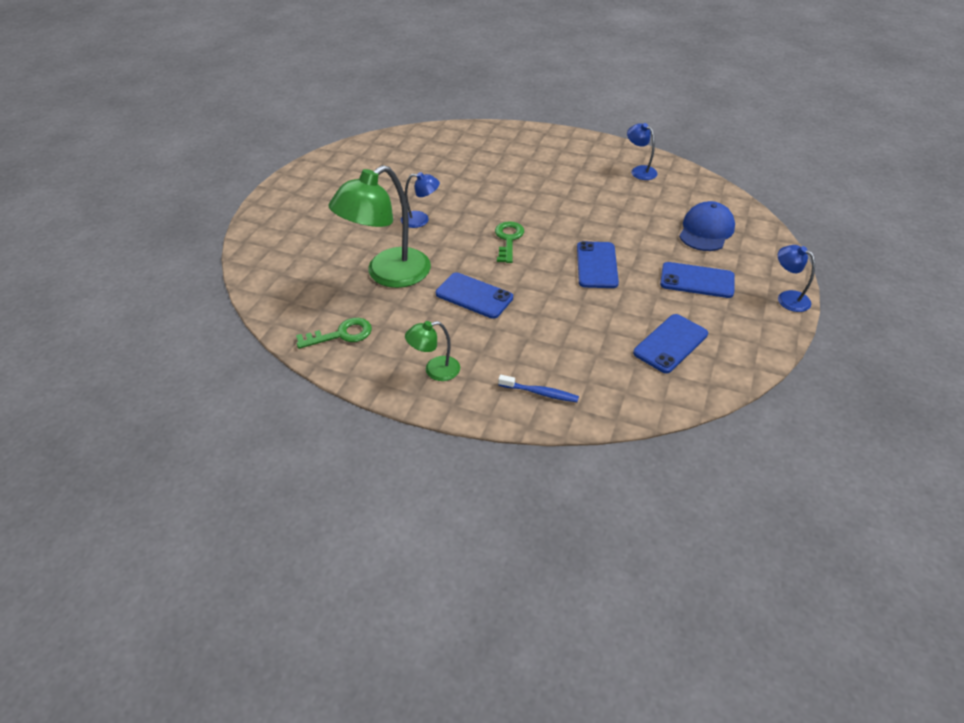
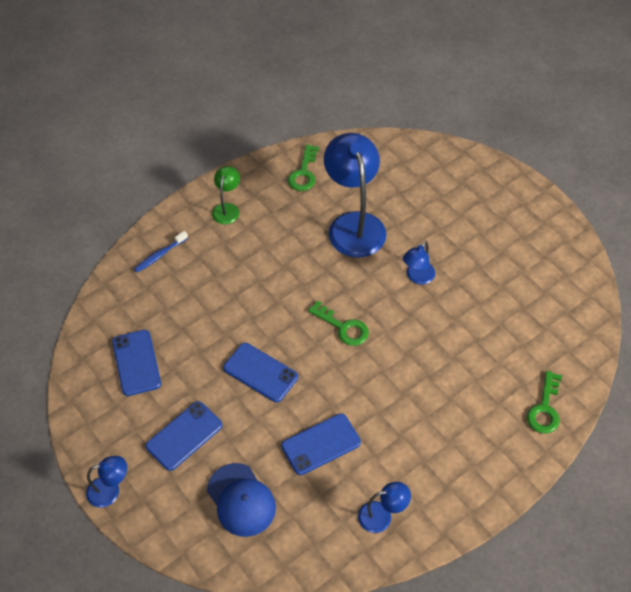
camera: 120 degrees right, 10 degrees up
(388, 274) = (354, 224): green lamp -> blue lamp
(474, 296) = (287, 266): blue phone -> blue phone (321, 444)
(488, 136) = (545, 408): none -> green key

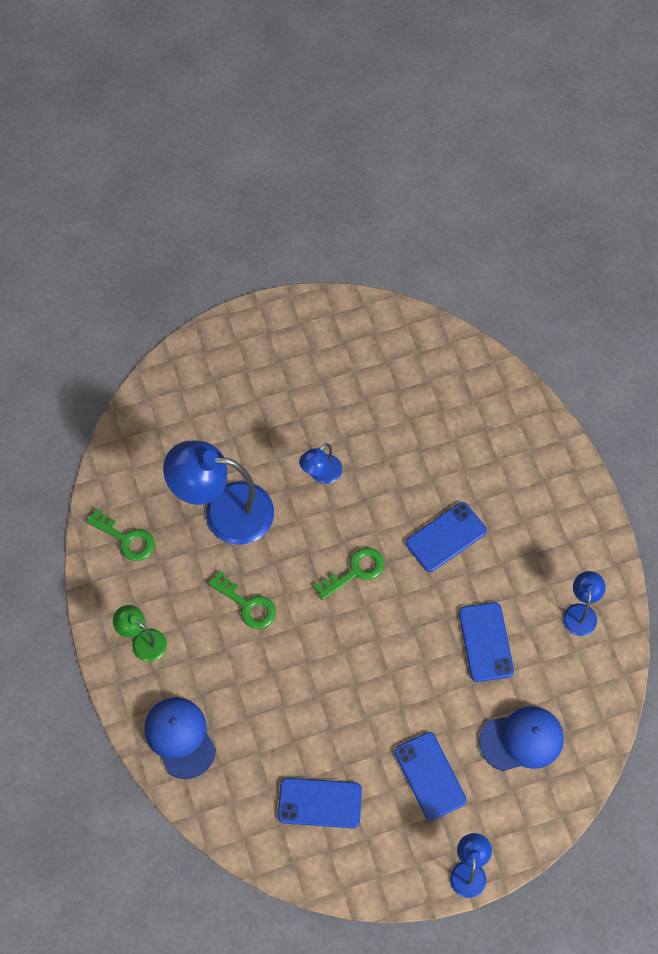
camera: 70 degrees left, 10 degrees up
(159, 255) = (180, 737): blue toothbrush -> blue cap
(260, 372) = (380, 674): blue phone -> blue phone (446, 537)
(417, 277) = (321, 474): blue lamp -> blue lamp turned 75 degrees clockwise
(545, 408) = (517, 421): green key -> green key (247, 605)

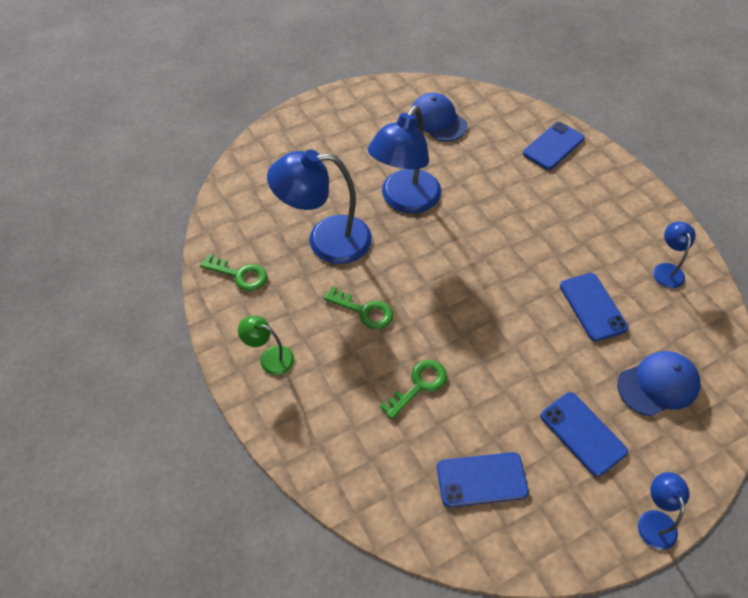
camera: 10 degrees left, 10 degrees down
(180, 737) = (324, 440): blue cap -> blue cap (437, 120)
(321, 474) = (405, 200): blue lamp -> blue lamp, size x2.07
(355, 571) = (456, 269): green key -> green key (419, 385)
(446, 537) = (528, 230): blue phone -> blue phone (553, 146)

